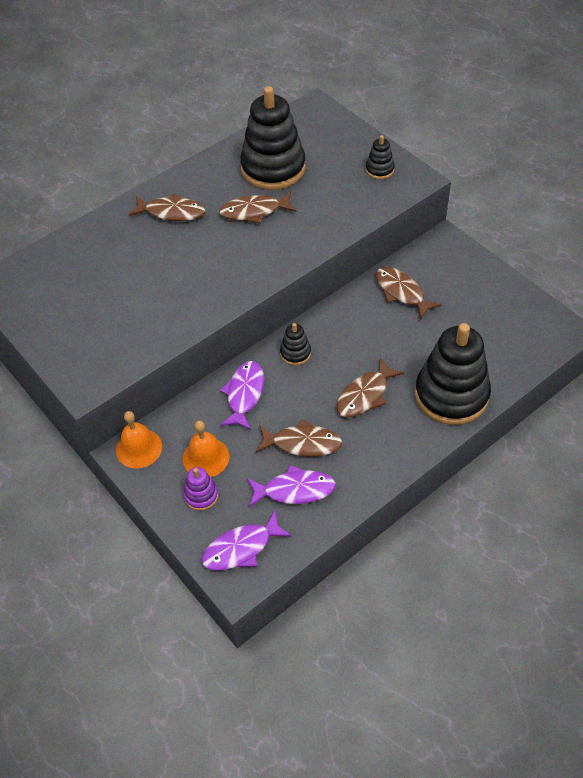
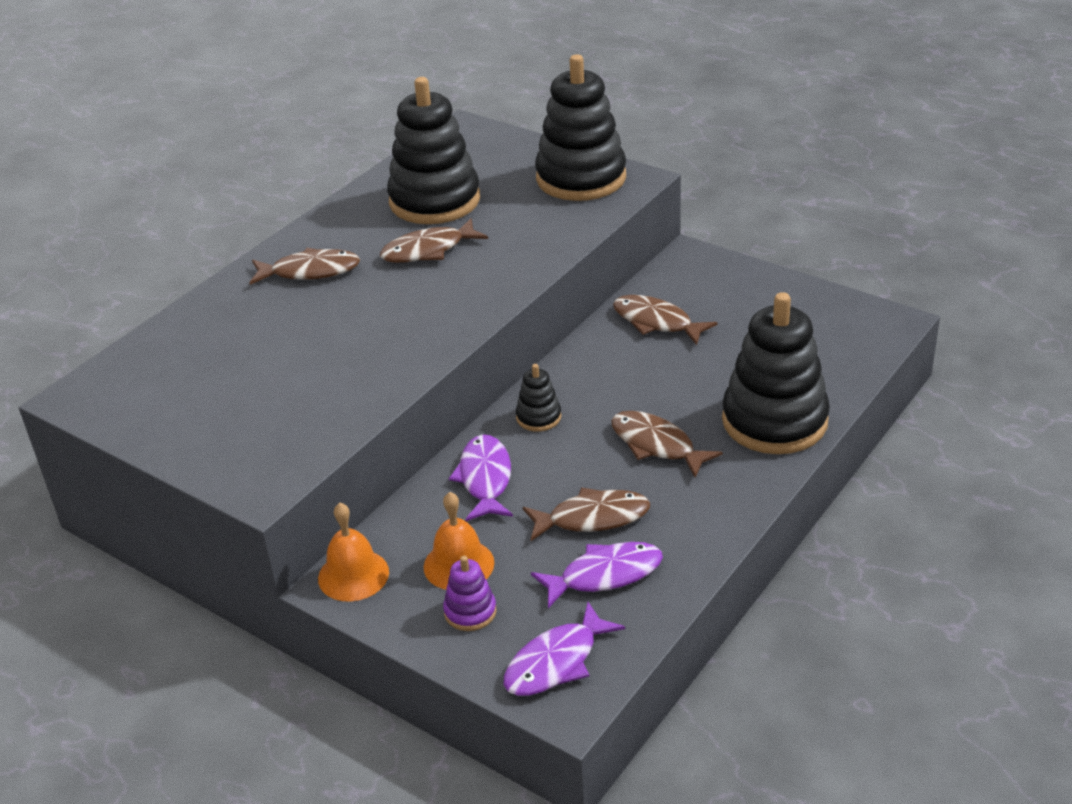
camera: 15 degrees left, 15 degrees down
(365, 395) = (656, 445): brown fish -> brown fish turned 105 degrees clockwise
(379, 170) = (581, 178): black stacking toy -> black stacking toy, size x2.27

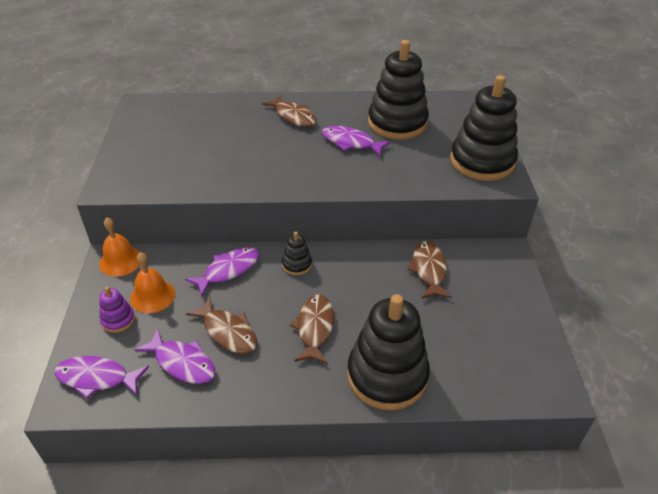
camera: 50 degrees right, 5 degrees up
(428, 250) = (351, 143): brown fish -> purple fish

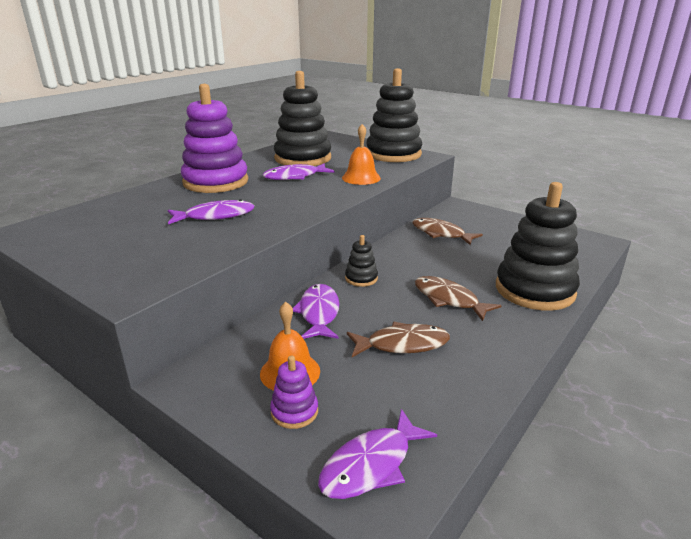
camera: 50 degrees left, 15 degrees down
(120, 261) = (200, 374): orange bell -> orange bell (361, 178)
(182, 363) = (414, 388): purple fish -> purple fish (215, 216)
(293, 116) = (216, 182): brown fish -> purple stacking toy

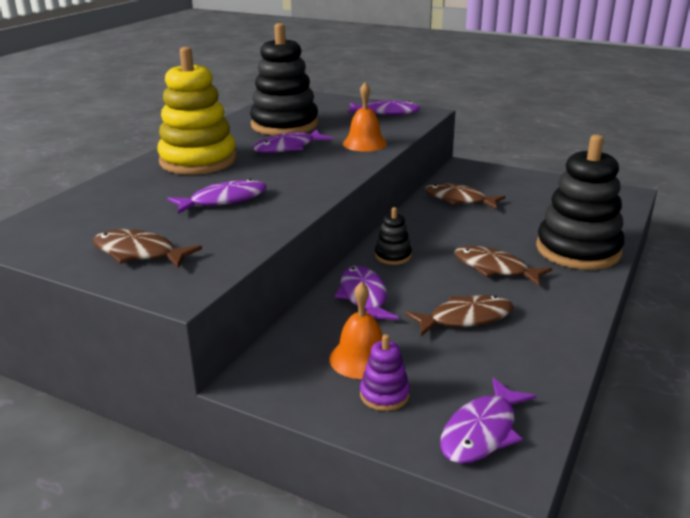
camera: 10 degrees left, 0 degrees up
(117, 255) = (139, 253): none -> brown fish
(216, 182) = (198, 161): purple stacking toy -> yellow stacking toy
(393, 154) = (386, 113): black stacking toy -> purple fish

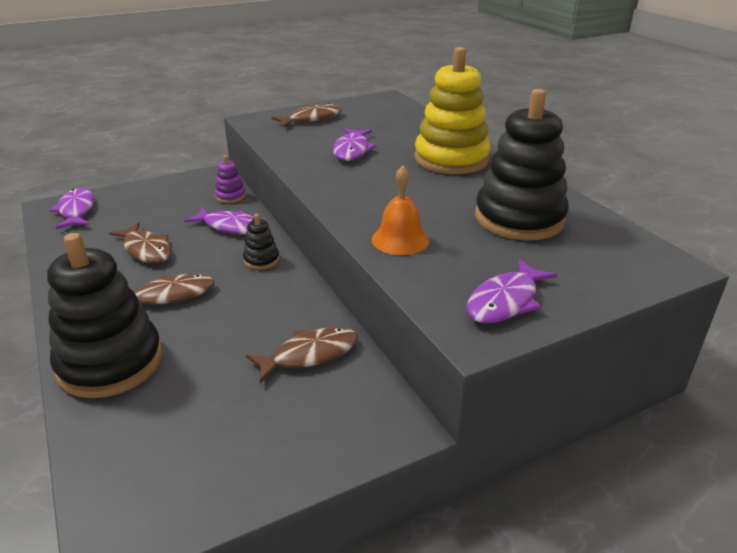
camera: 125 degrees right, 5 degrees up
(288, 148) = (438, 199): purple fish -> none
(361, 358) = (178, 203): orange bell -> none
(384, 395) = (144, 199): purple stacking toy -> purple stacking toy (230, 196)
(465, 318) = (146, 250): brown fish -> brown fish turned 60 degrees counterclockwise

